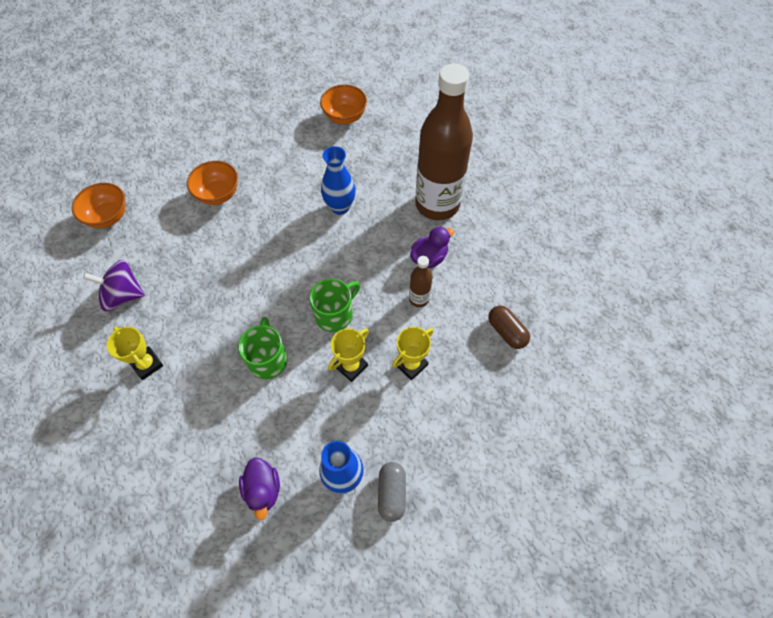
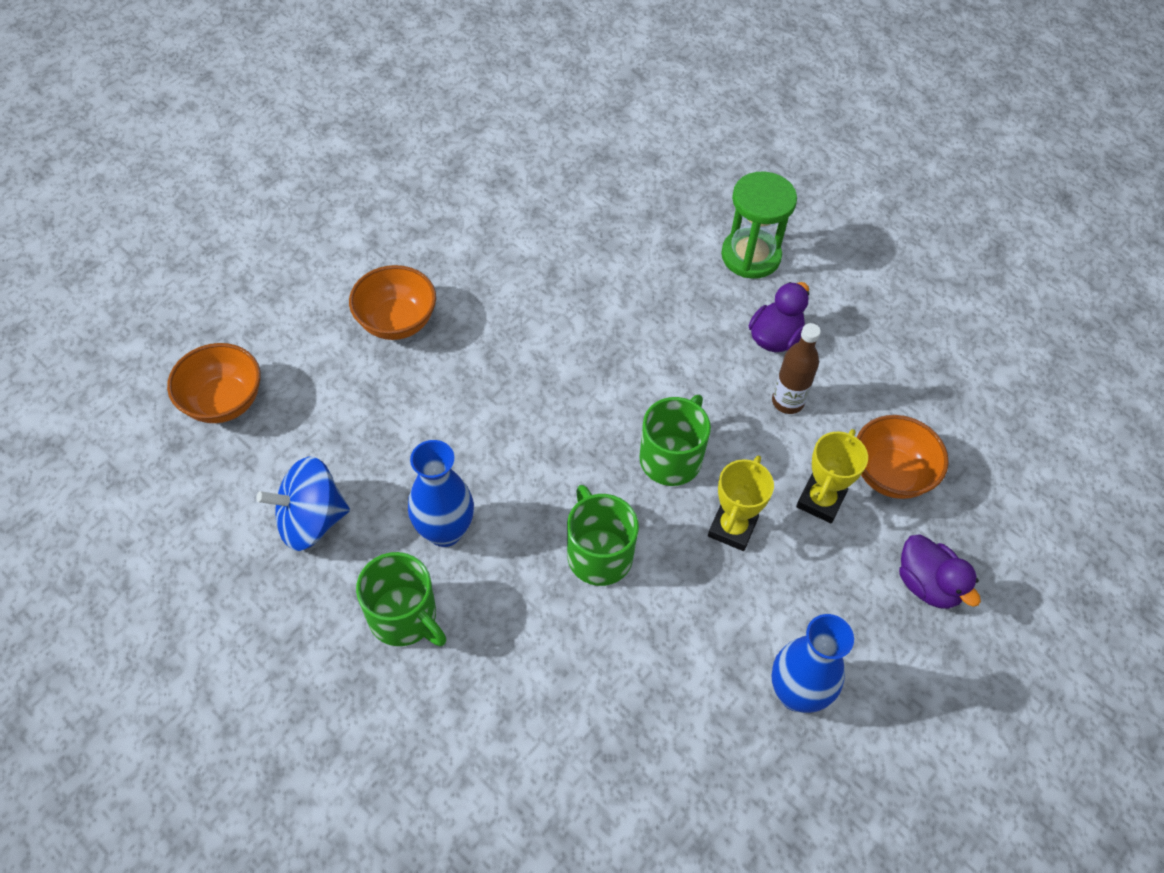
camera: 20 degrees left, 5 degrees down
(123, 295) = (311, 520): purple spinning top -> blue spinning top
(147, 364) = (404, 617): yellow trophy -> green mug
(263, 490) = (683, 751): purple duck -> purple duck (927, 584)
(340, 207) = (604, 295): blue vase -> blue vase (445, 531)
(344, 117) = (547, 156): orange bowl -> orange bowl (890, 474)
(391, 493) = (878, 695): grey capsule -> none
(437, 204) = (750, 256): brown bottle -> green hourglass
(506, 332) = (936, 415): brown capsule -> none

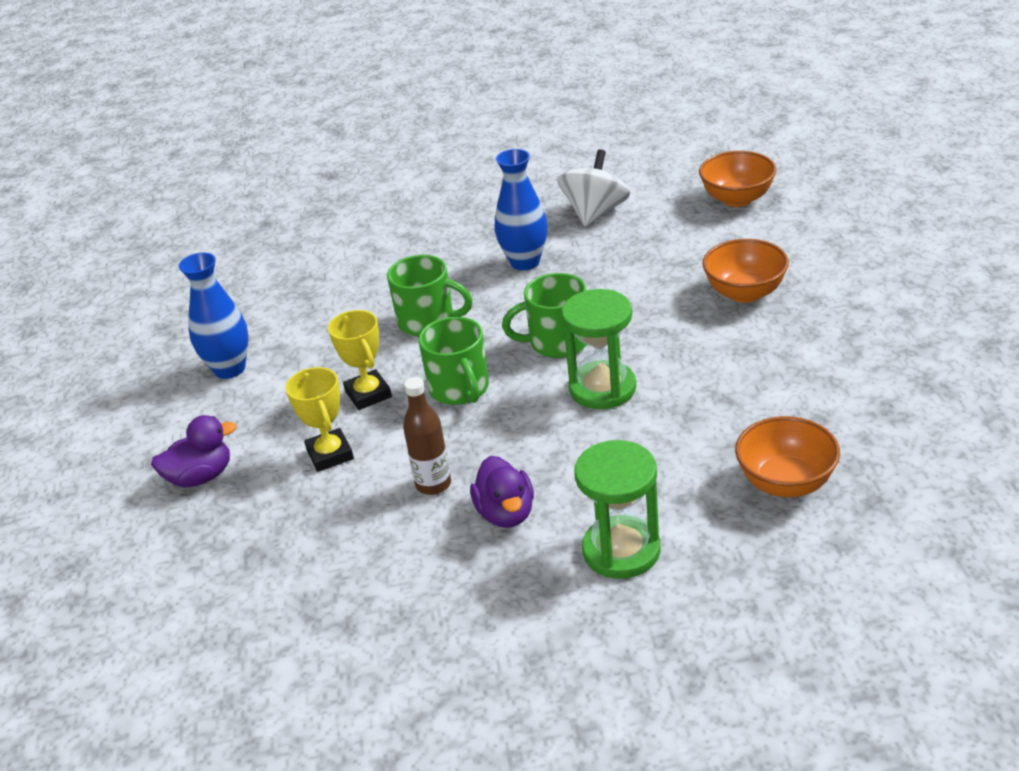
camera: 135 degrees right, 20 degrees down
(311, 520) = (595, 212): blue spinning top -> white spinning top
(404, 617) = (482, 230): green mug -> green mug (557, 342)
(596, 355) = (602, 388): none -> green hourglass
(890, 474) = (299, 511): orange bowl -> orange bowl (786, 483)
(927, 584) = (200, 477): purple duck -> purple duck turned 150 degrees clockwise

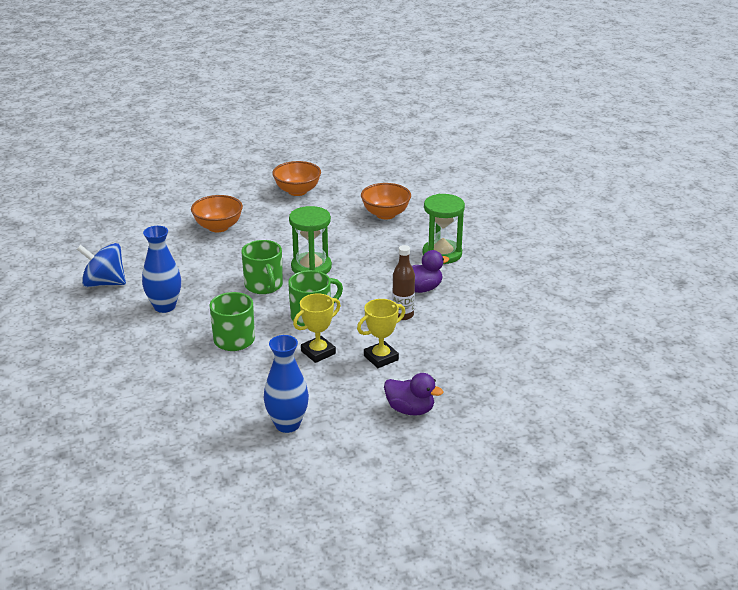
camera: 105 degrees left, 5 degrees down
(200, 477) = (410, 410): purple duck -> purple duck turned 150 degrees clockwise
(595, 212) = (104, 283): white spinning top -> blue spinning top
(737, 199) = (105, 231): orange bowl -> orange bowl (297, 191)

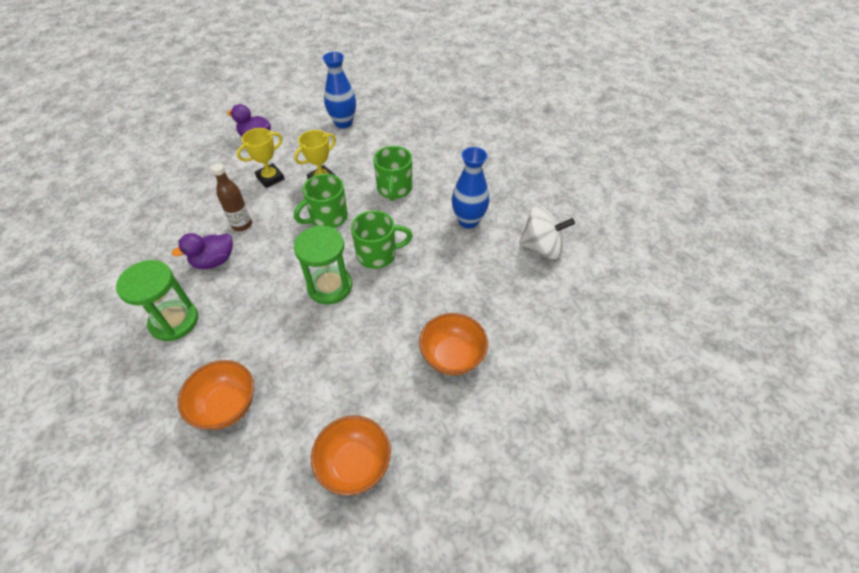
camera: 175 degrees right, 20 degrees up
(104, 283) = (541, 247): blue spinning top -> white spinning top
(264, 286) = (378, 254): green mug -> green mug turned 105 degrees clockwise

